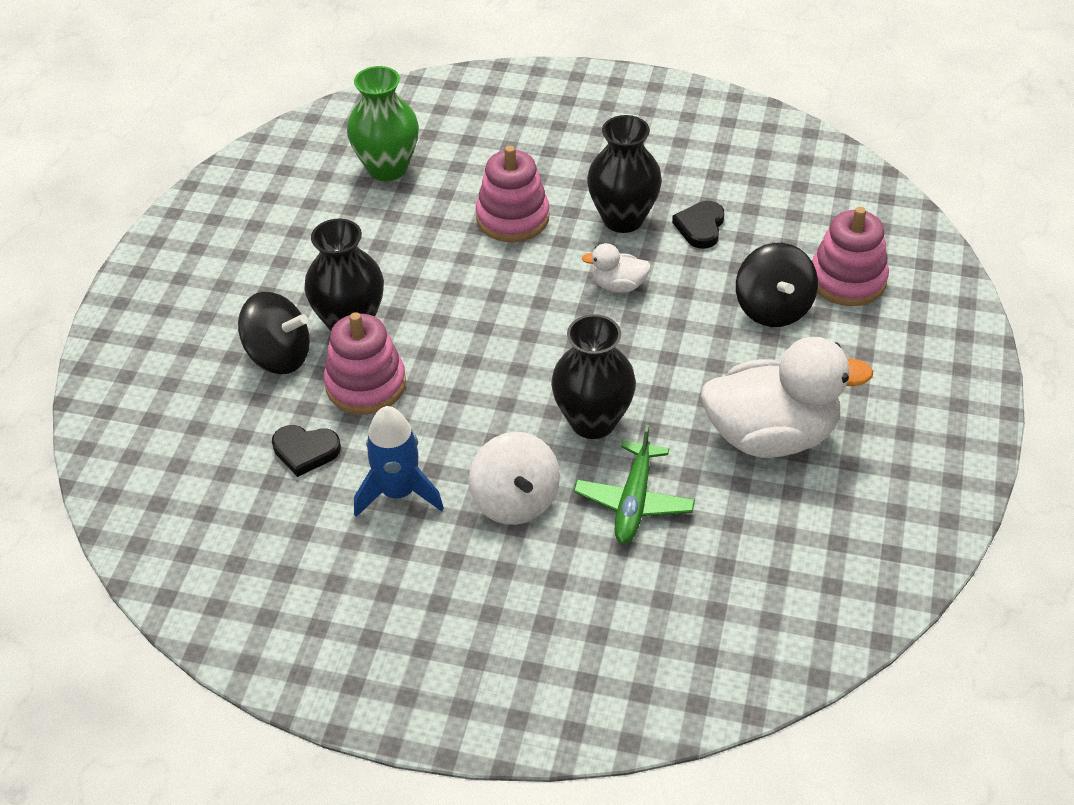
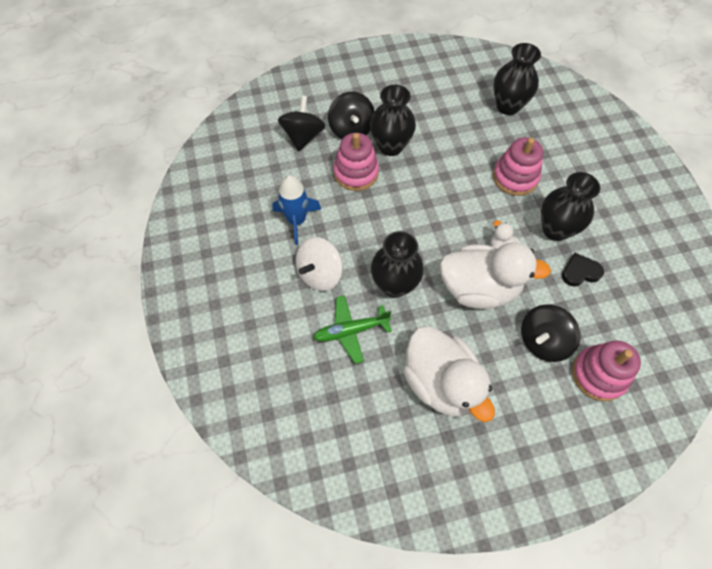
camera: 60 degrees right, 15 degrees up
(240, 421) = (303, 136): none -> black spinning top
(305, 451) = (300, 170): black heart -> none
(387, 168) = (508, 106): green vase -> black vase
(658, 334) = (479, 288): none -> white duck

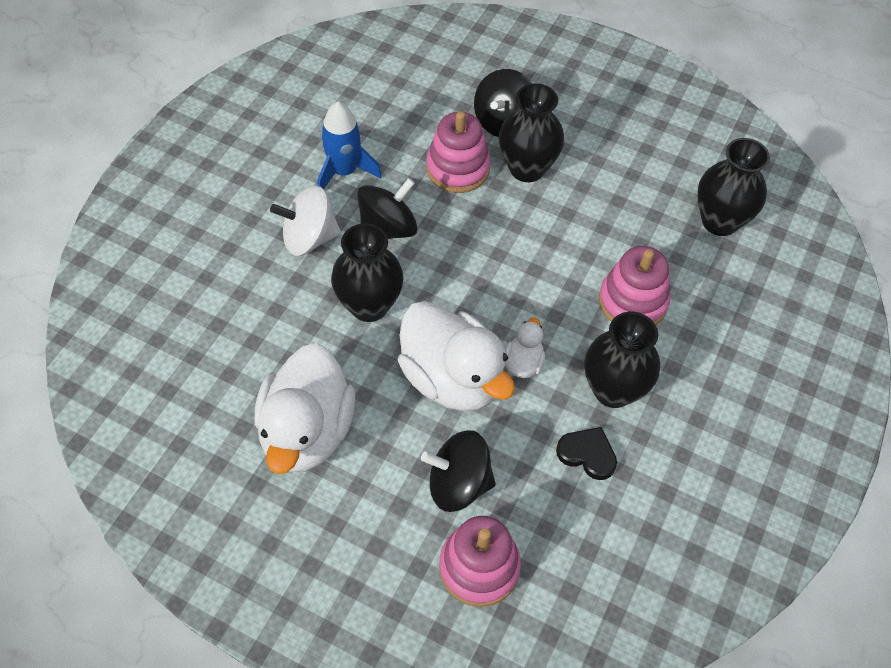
camera: 40 degrees right, 5 degrees down
(303, 136) = (445, 94): black spinning top -> black spinning top (388, 229)
(351, 331) = (277, 313): green plane -> none

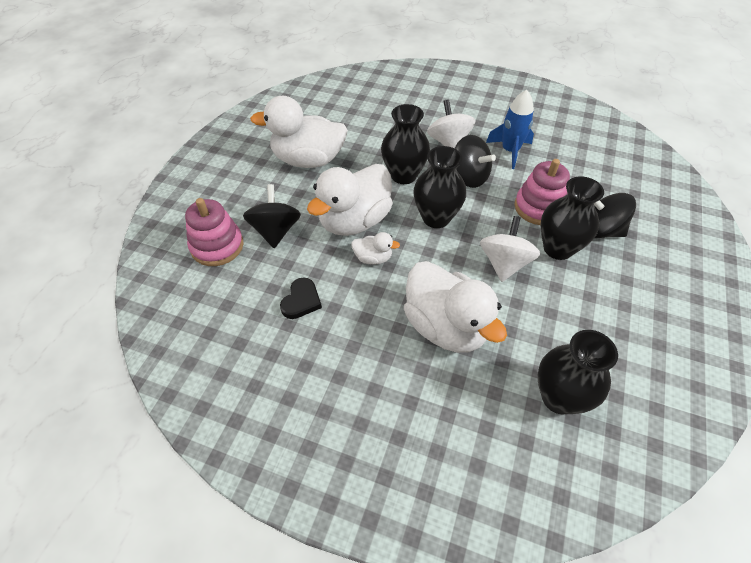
camera: 85 degrees right, 5 degrees down
(545, 225) = (504, 263): none -> white spinning top
(613, 390) = (358, 315): black vase -> black vase (436, 218)
(632, 302) = (446, 326): pink stacking toy -> white duck

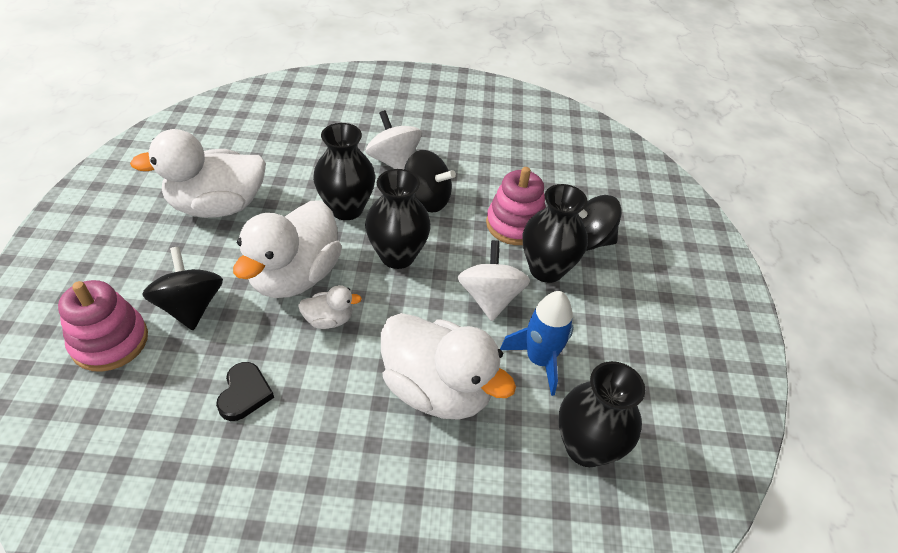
camera: 20 degrees left, 5 degrees down
(510, 151) = (468, 162): blue rocket -> blue rocket (539, 360)

